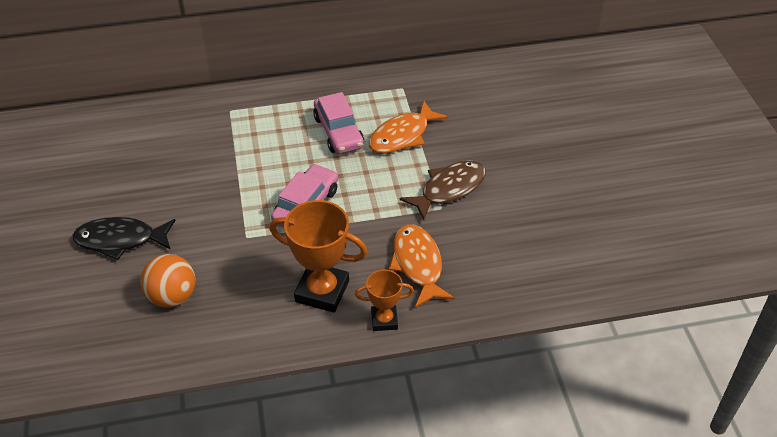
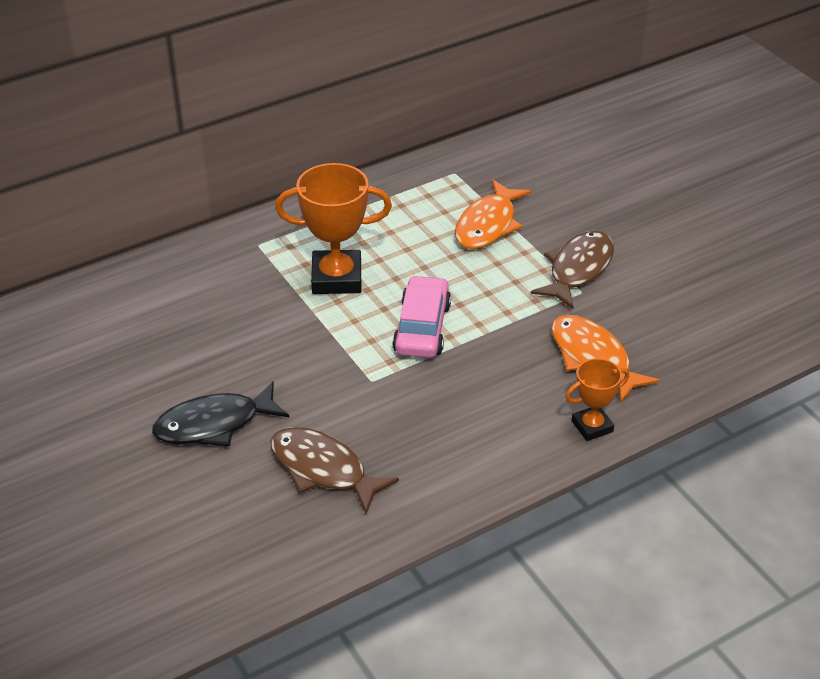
camera: 20 degrees left, 5 degrees down
(172, 296) = (323, 470): orange ball -> brown fish
(322, 291) = (501, 415): orange trophy -> orange trophy (336, 278)
(338, 132) = (409, 238): pink car -> none

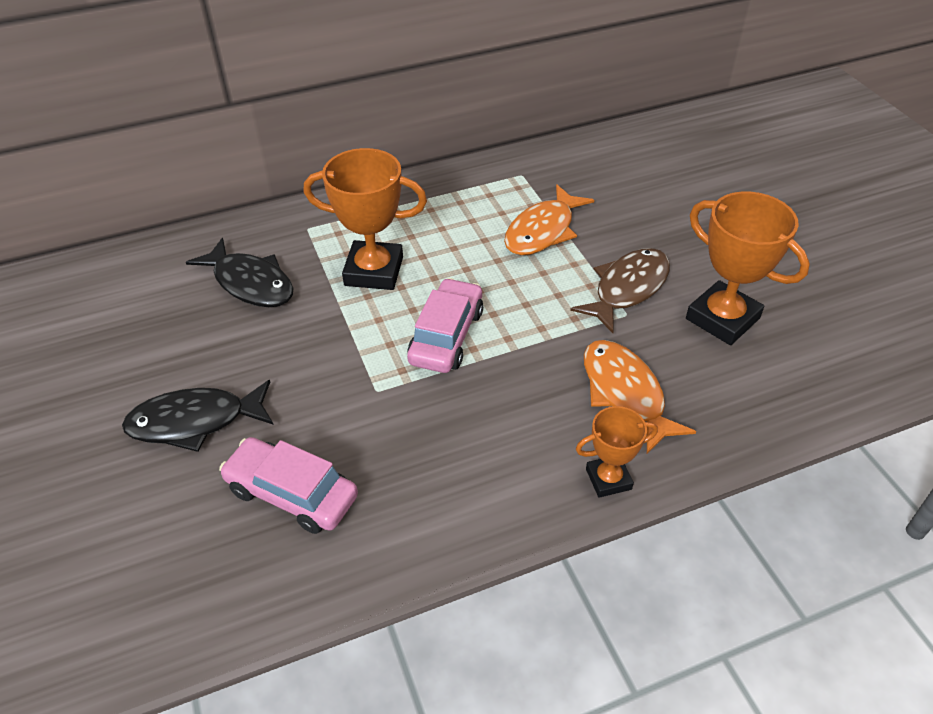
camera: 10 degrees right, 5 degrees up
(220, 301) = (250, 283): none -> black fish
(323, 470) = (292, 493): brown fish -> pink car
(667, 286) = (722, 318): none -> orange trophy

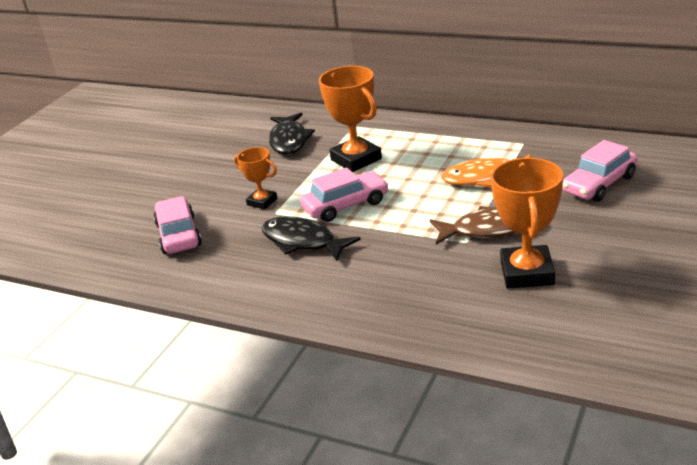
camera: 50 degrees right, 15 degrees down
(195, 421) = (184, 188): black fish -> black fish (303, 242)
(608, 479) = (323, 309): orange trophy -> orange trophy (262, 202)
(625, 393) = (398, 278): orange fish -> none
(648, 191) = (599, 184): none -> pink car

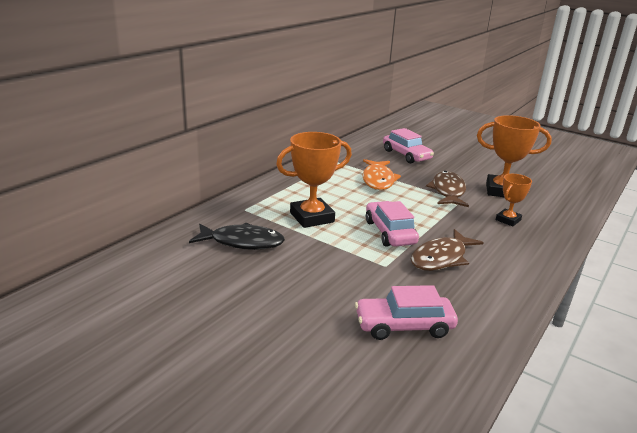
camera: 85 degrees left, 5 degrees down
(262, 202) = (360, 270): orange trophy -> orange trophy (508, 220)
(303, 242) = (441, 258): black fish -> brown fish

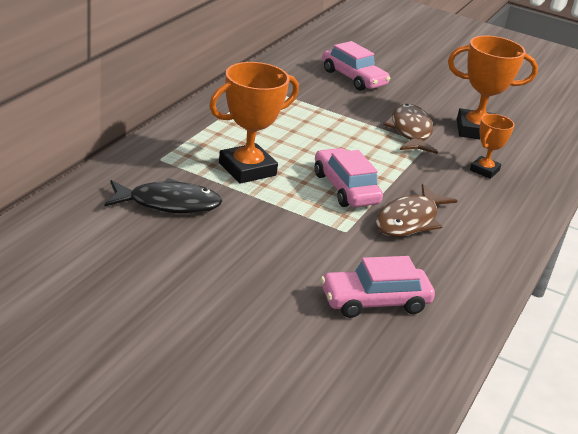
camera: 10 degrees left, 5 degrees up
(378, 180) = (322, 115): orange fish -> none

